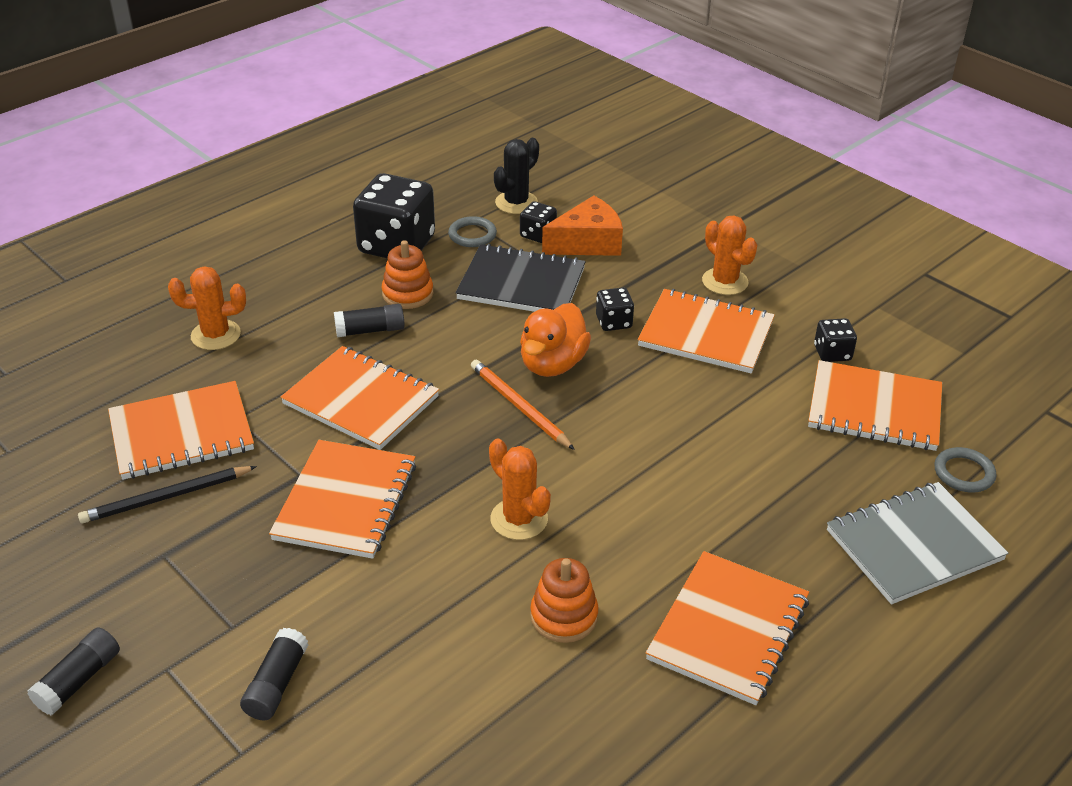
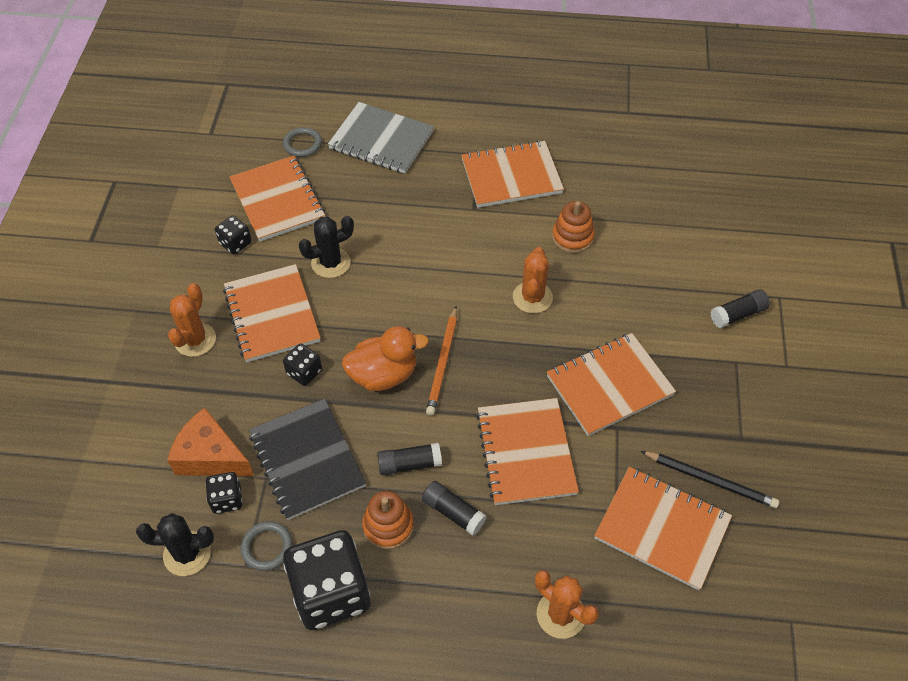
camera: 130 degrees left, 15 degrees up
(79, 680) = (837, 395): black glue stick -> black glue stick (409, 464)
(736, 401) = (331, 263): none -> black cactus

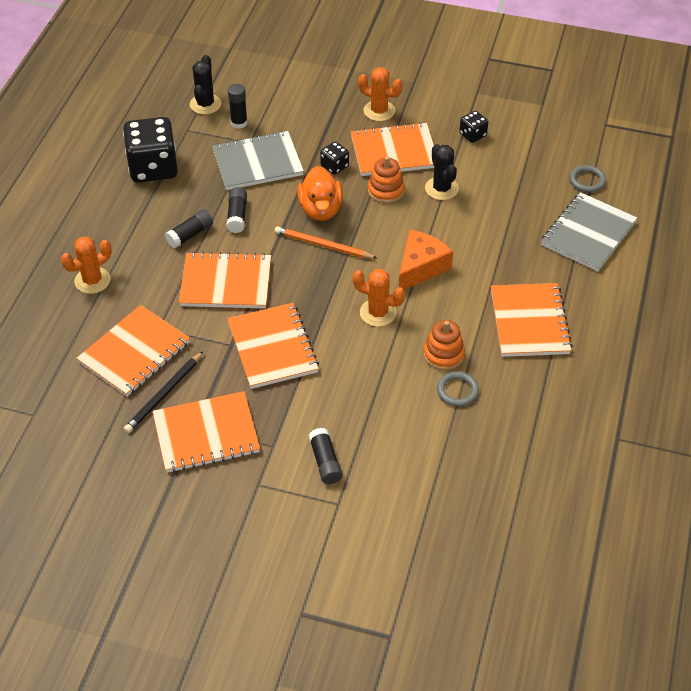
camera: 100 degrees right, 5 degrees down
(211, 456) = (275, 116): orange cheese -> orange cheese (420, 267)
(227, 499) = (239, 123): black dice -> black glue stick
(267, 547) = (197, 140): grey ring -> grey ring (457, 391)
(278, 200) = (518, 161): orange notebook -> orange notebook (206, 434)
(306, 460) = (257, 163): black notebook -> grey notebook
(388, 526) = (191, 199): orange stacking toy -> orange stacking toy (386, 191)

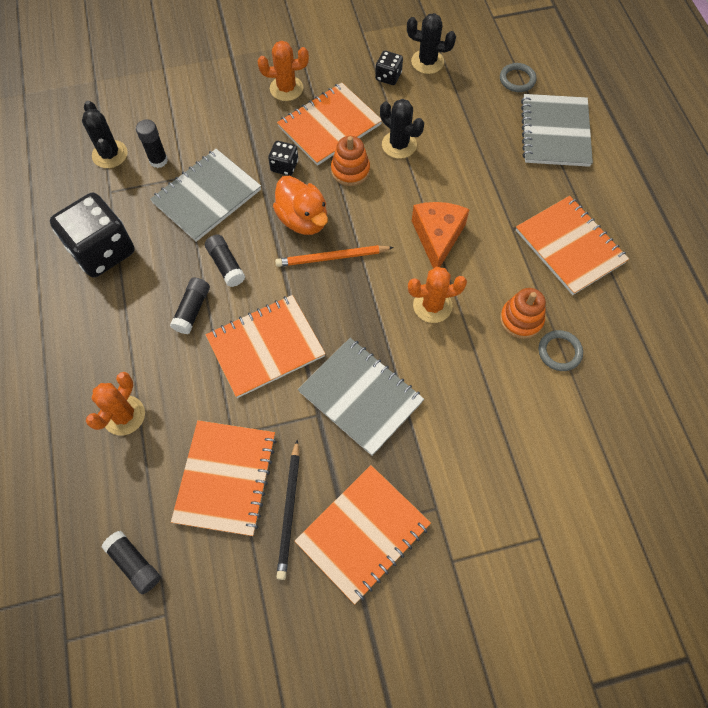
camera: 30 degrees left, 15 degrees up
(273, 347) = (361, 396): orange notebook -> grey notebook
(325, 462) = (497, 498): black glue stick -> black glue stick (134, 564)
(516, 136) = (427, 62): none -> black cactus

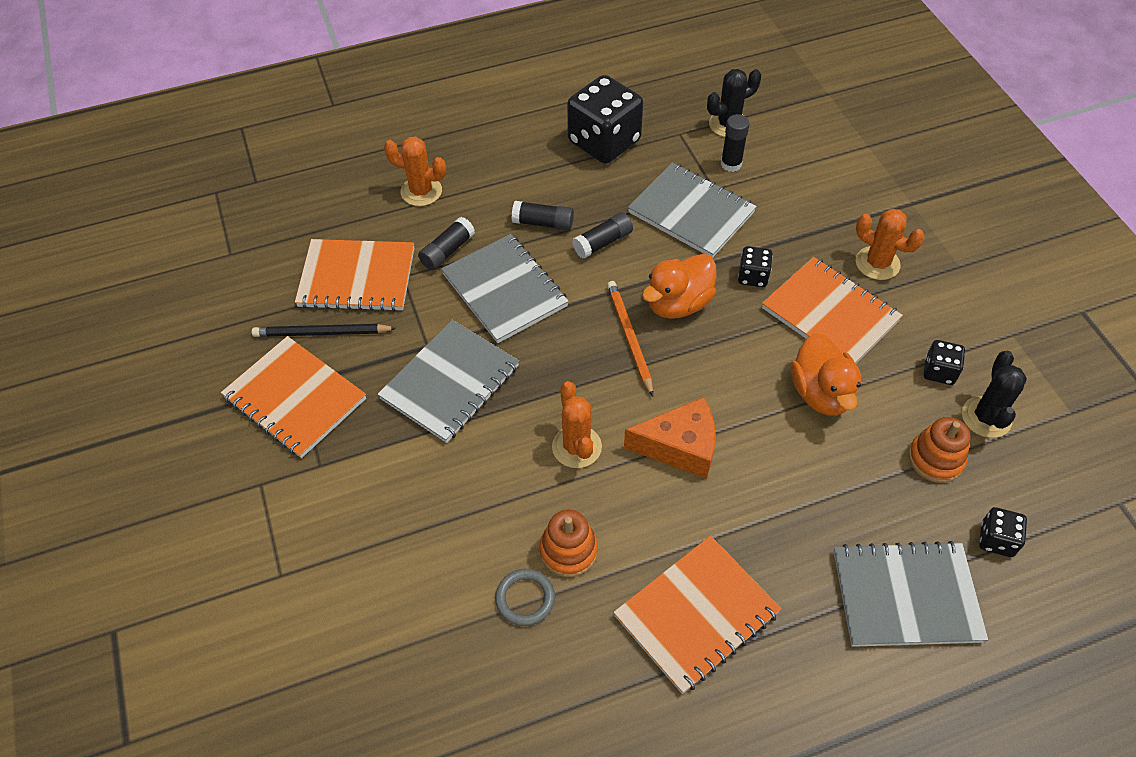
camera: 85 degrees right, 10 degrees down
(134, 564) = (277, 224): black glue stick -> black glue stick (447, 251)
(265, 347) = (505, 290): orange notebook -> grey notebook
(286, 88) = (877, 263): orange cactus -> orange cactus turned 45 degrees counterclockwise
(350, 170) = (764, 343): orange stacking toy -> orange stacking toy (935, 459)
(399, 145) = (821, 393): black cactus -> orange duck
(517, 79) = (996, 540): grey ring -> black dice

